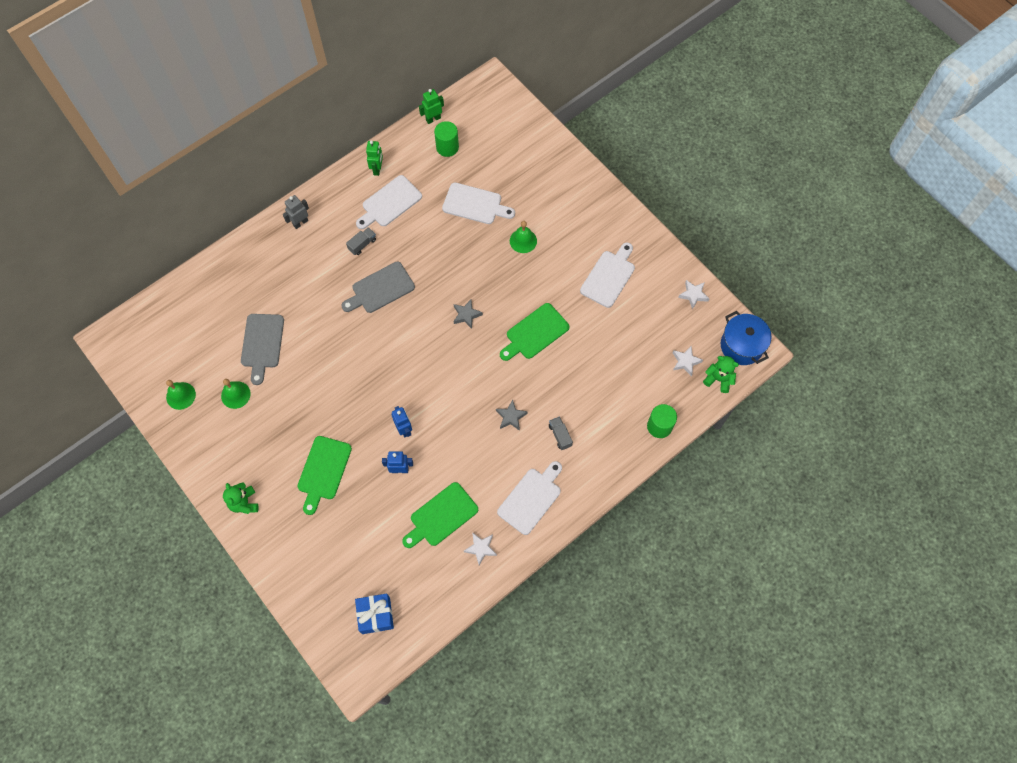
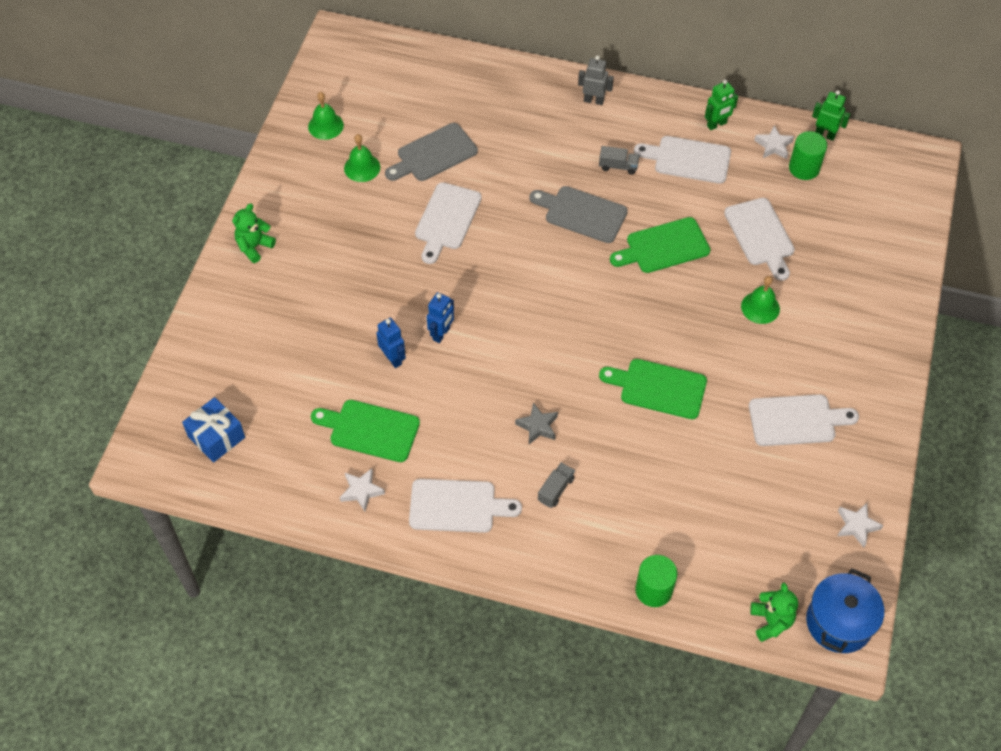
camera: 55 degrees right, 10 degrees down
(320, 370) = (447, 219): none -> white cutting board
(323, 471) = (339, 292): green cutting board -> green cutting board (664, 247)
(466, 315) = (621, 309): grey star -> none
(685, 362) = (761, 569): white star -> white star (773, 146)

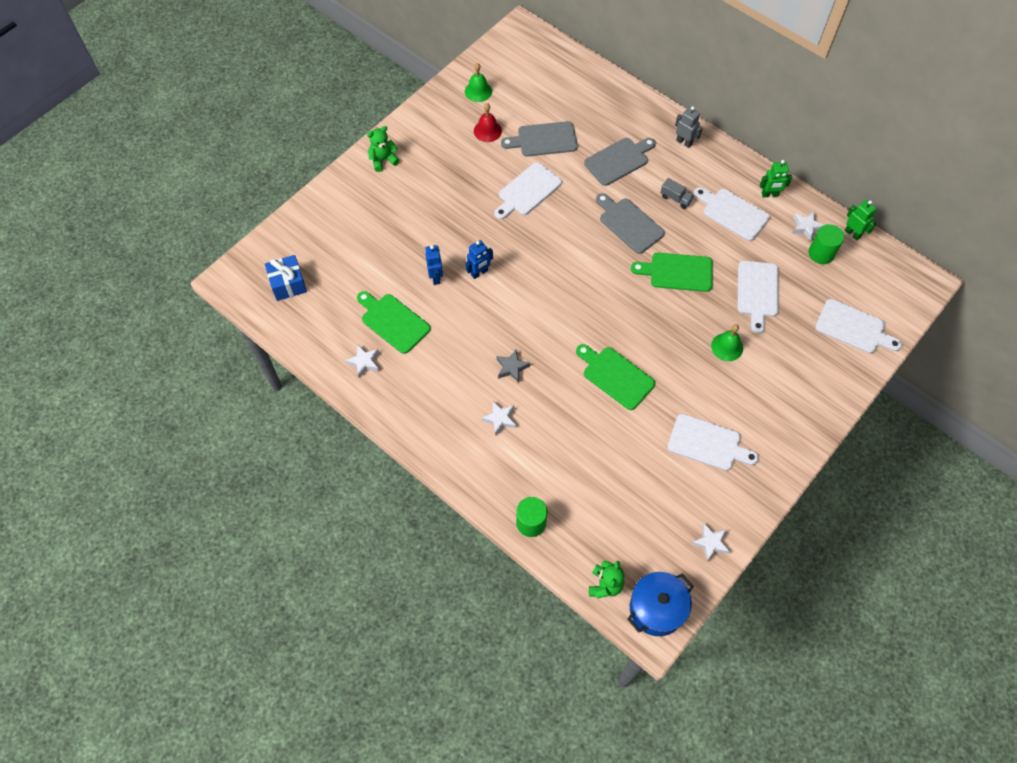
camera: 25 degrees right, 5 degrees up
(362, 167) = (487, 131): green bell -> red bell
(457, 506) = (424, 401): white cutting board -> white cutting board (853, 328)
(531, 147) = (618, 160): none -> grey cutting board
(555, 490) = (500, 419): grey truck -> white star

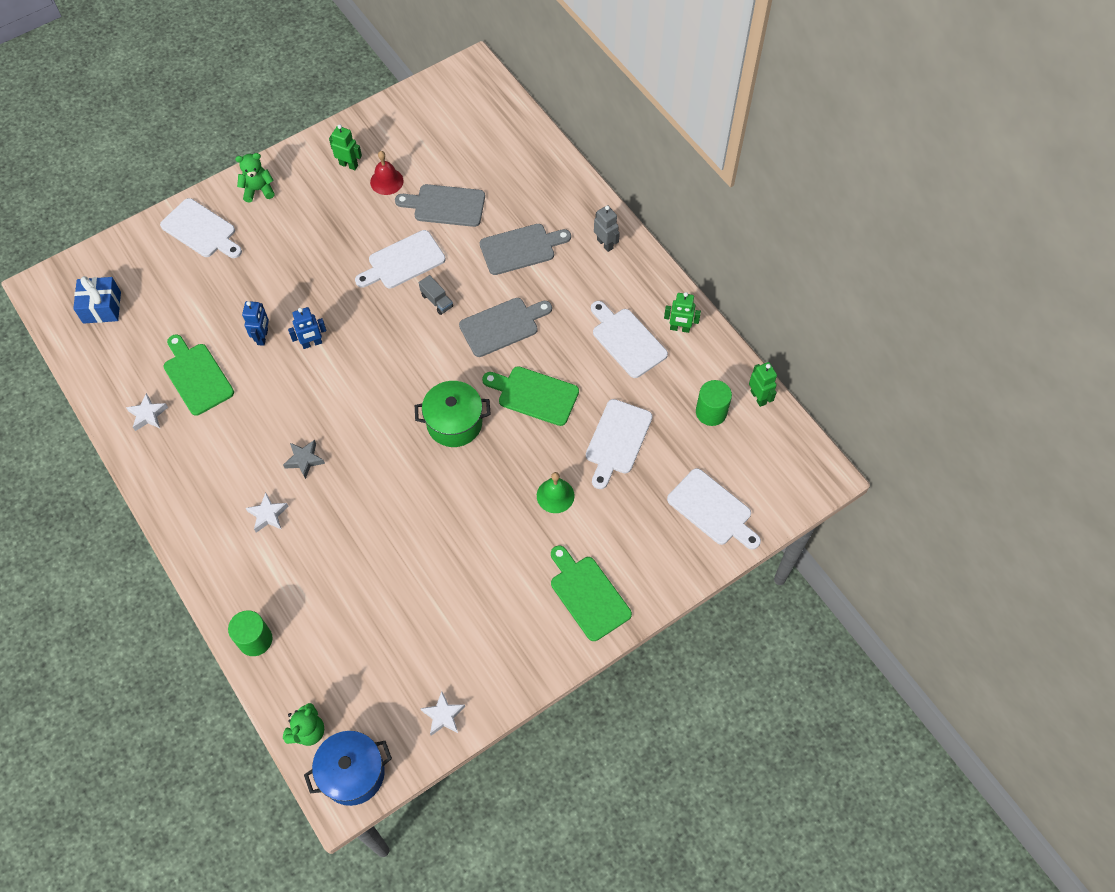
camera: 15 degrees right, 0 degrees up
(450, 124) = (349, 165): none -> green robot
(478, 91) = (394, 133): green bell -> none
(615, 376) = (415, 498): green cutting board -> green cutting board (587, 595)
(622, 309) = (454, 423): none -> green pot
(629, 224) = (502, 326): grey cutting board -> grey cutting board turned 90 degrees clockwise
(675, 198) = (568, 308): grey truck -> grey truck (437, 301)
(708, 443) = (487, 601): white cutting board -> white cutting board (201, 230)
(806, 227) = (706, 377): white star -> none

